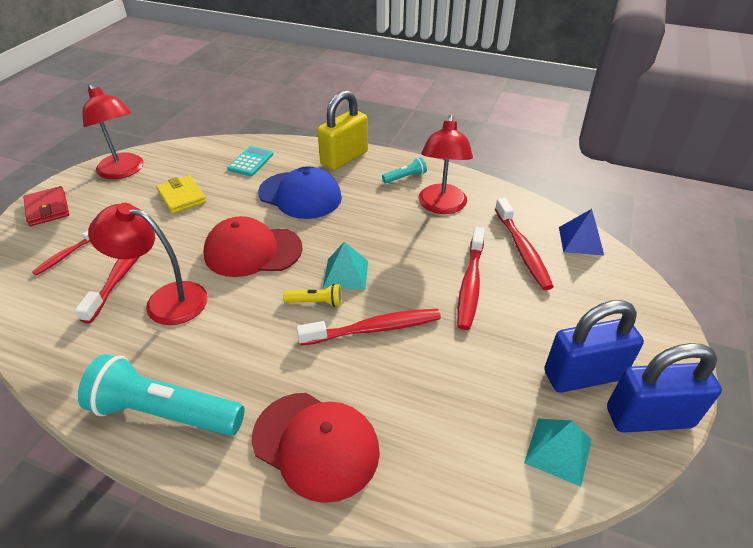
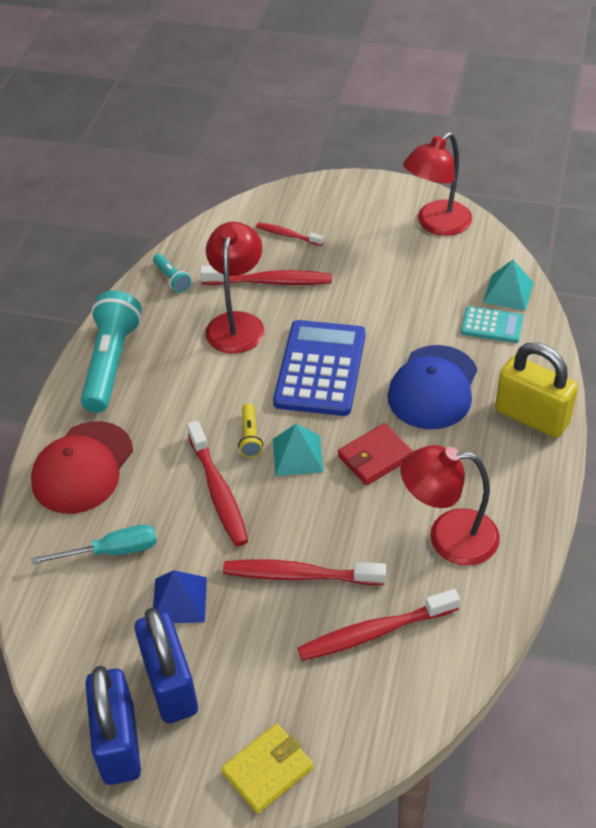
camera: 85 degrees right, 5 degrees up
(48, 209) = (355, 195): red wallet -> red wallet (375, 457)
(182, 197) = (401, 286): yellow wallet -> yellow wallet (267, 770)
(252, 251) = (320, 368): red cap -> blue calculator
(405, 177) = (506, 490): turquoise flashlight -> turquoise flashlight (172, 278)
(435, 418) = (112, 551): none -> turquoise screwdriver
(558, 450) = (78, 653): turquoise pyramid -> turquoise pyramid (508, 292)
(580, 240) = (409, 706): blue pyramid -> blue pyramid (179, 600)

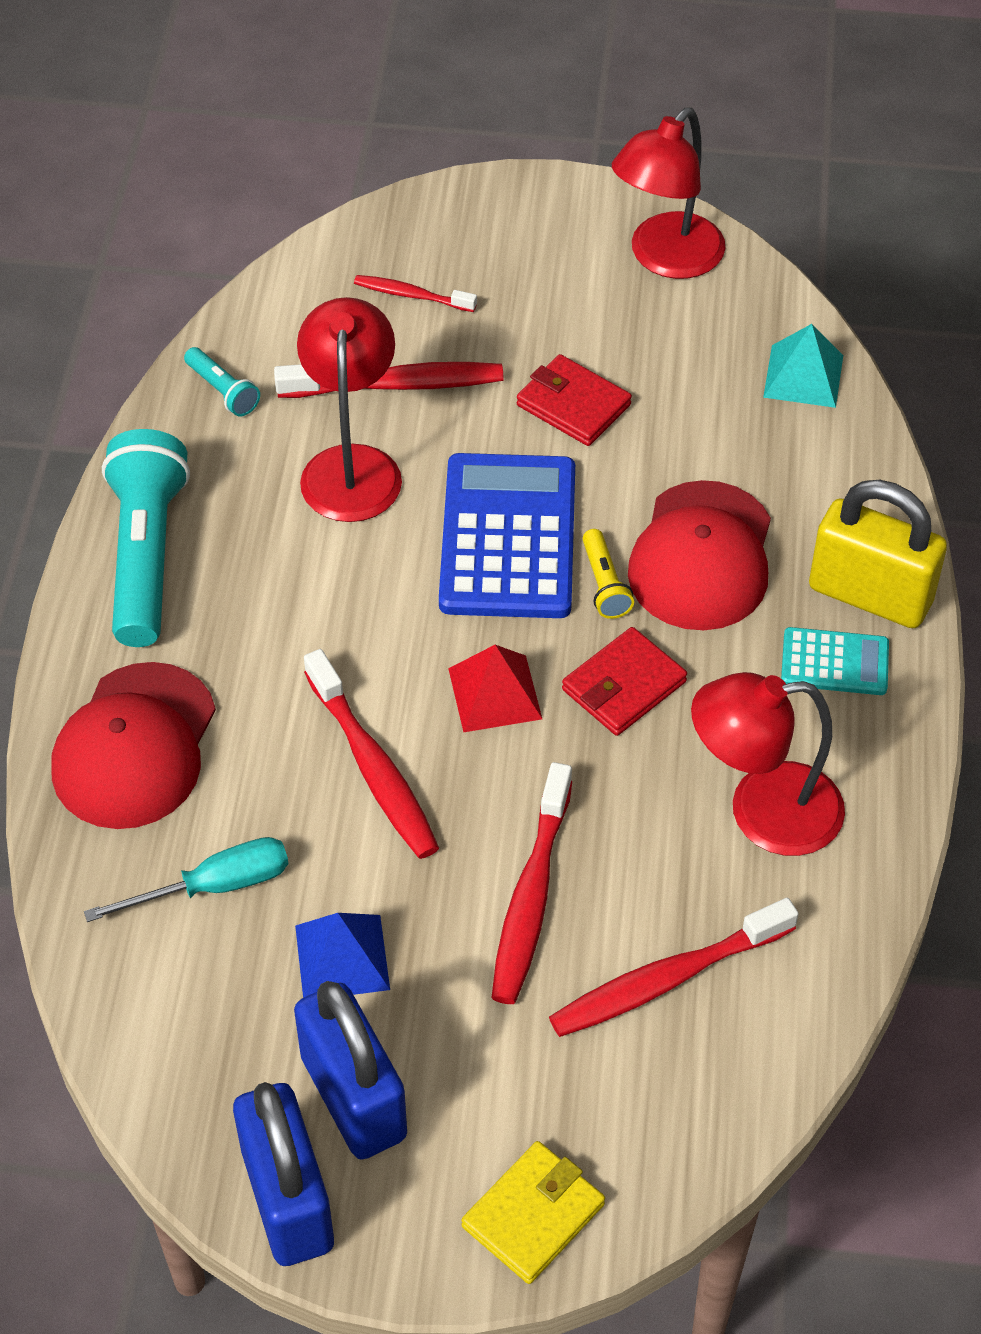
camera: 10 degrees left, 5 degrees up
(250, 437) = (410, 668): yellow flashlight -> yellow flashlight (604, 584)
(297, 455) = (494, 693): turquoise pyramid -> red pyramid
(299, 575) = (531, 897): red toothbrush -> red toothbrush turned 75 degrees counterclockwise
(370, 299) = (573, 405): none -> red wallet
(433, 388) = (702, 557): blue cap -> red cap
(492, 325) = (784, 438): turquoise calculator -> turquoise calculator (834, 662)

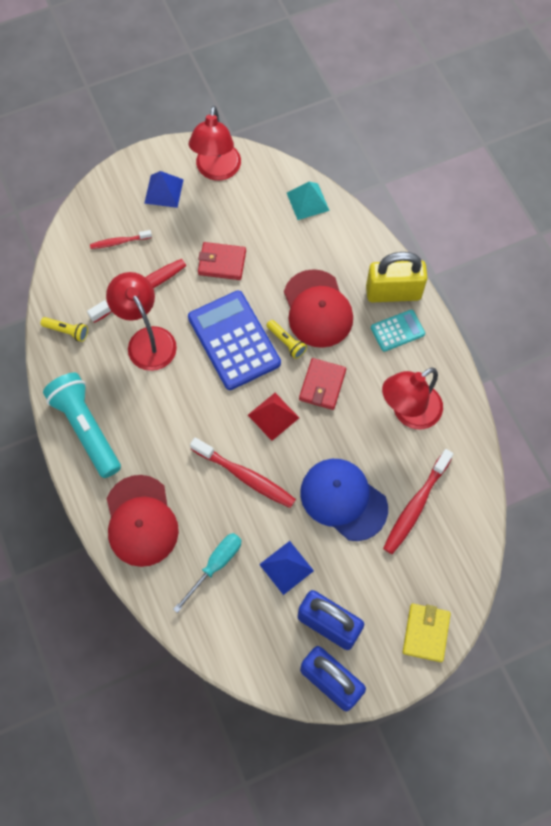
camera: 30 degrees left, 15 degrees up
(223, 391) = (67, 331): turquoise flashlight -> yellow flashlight
(531, 897) = (343, 499): red toothbrush -> blue cap
(546, 250) = (163, 191): none -> blue pyramid

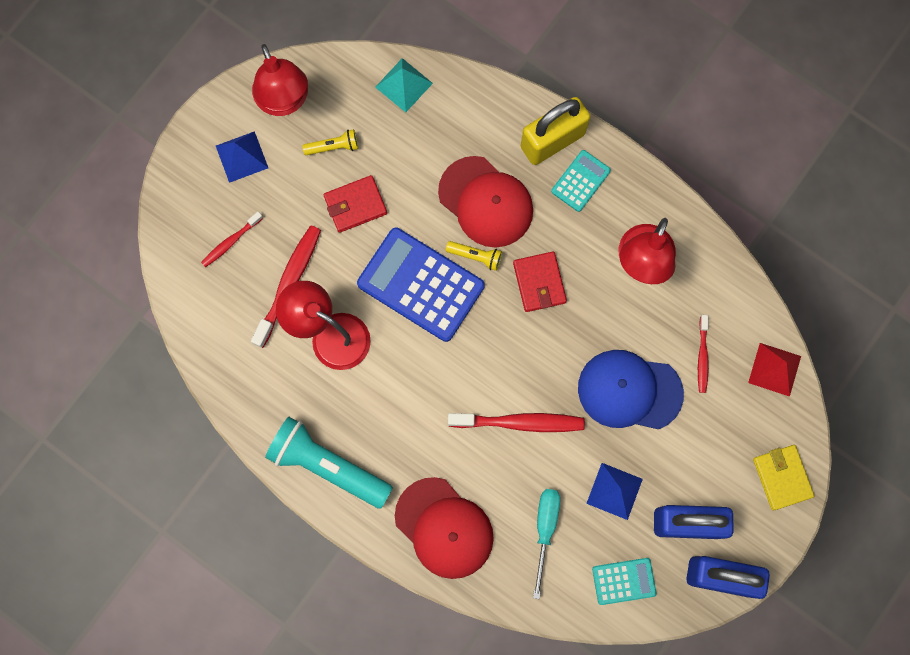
camera: 30 degrees left, 10 degrees up
(67, 331) = (239, 373): yellow flashlight -> yellow flashlight (333, 147)
(252, 640) = (624, 581): none -> turquoise calculator
(273, 416) = (509, 344): red pyramid -> red pyramid (774, 369)
(415, 506) = (702, 357): red toothbrush -> red toothbrush, size x0.58

